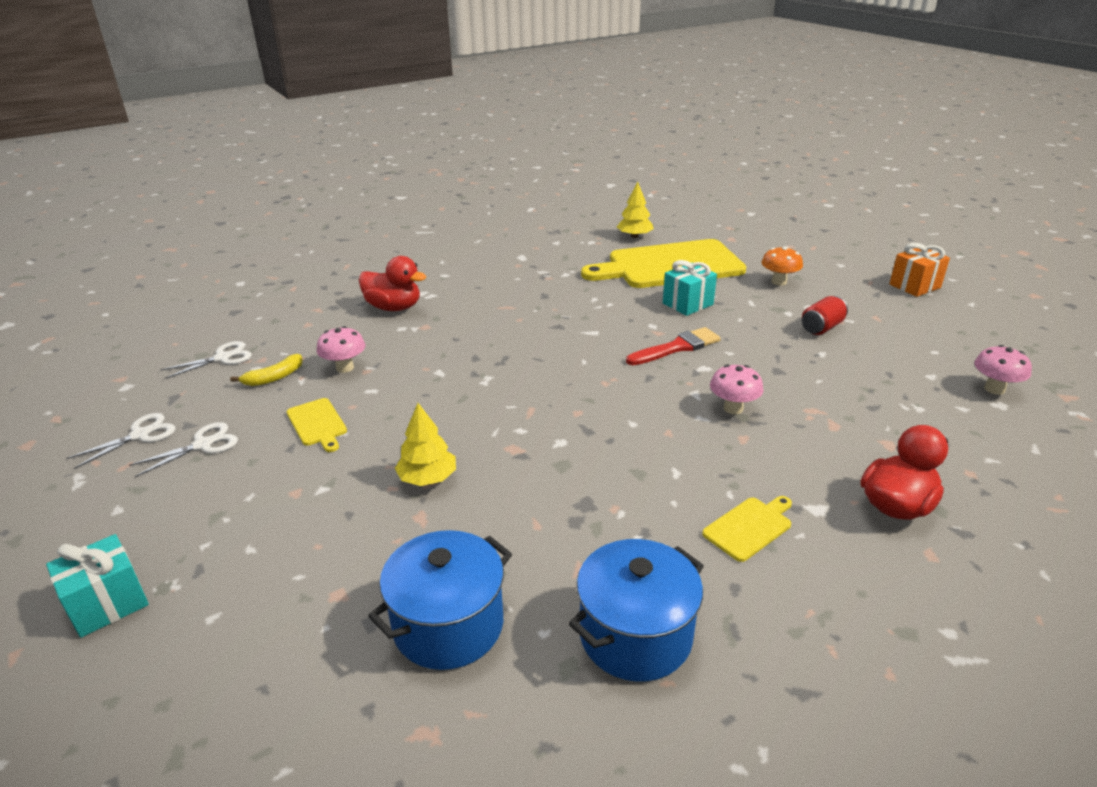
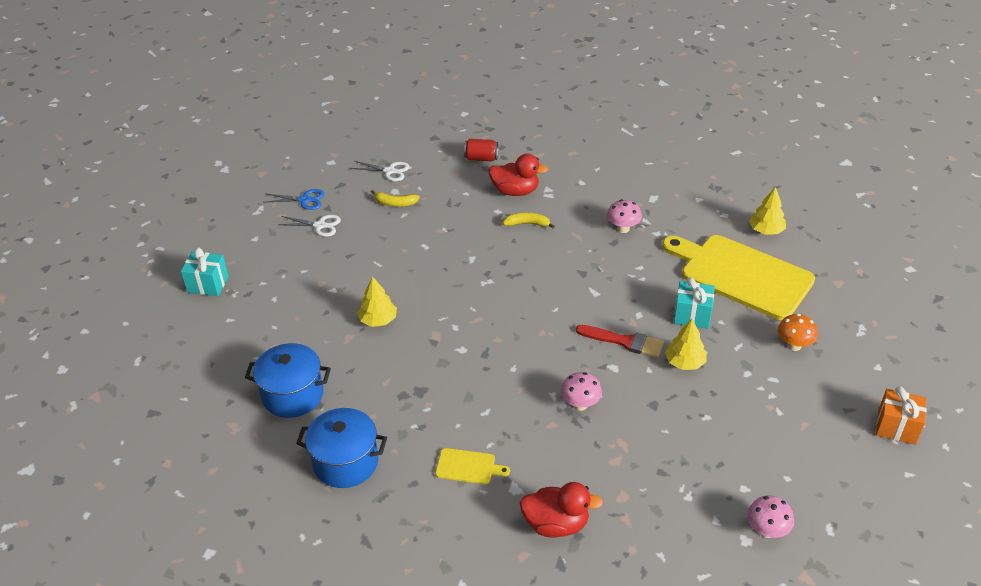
camera: 50 degrees right, 10 degrees up
(140, 435) = (304, 200): white scissors -> blue scissors
(317, 424) = (376, 249): yellow cutting board -> none
(345, 368) = (433, 220): pink mushroom -> pink mushroom (623, 228)
(394, 307) = (515, 191): red duck -> red duck turned 60 degrees counterclockwise
(447, 322) = (527, 224): none -> yellow banana
(741, 332) = (685, 362): none -> yellow tree
(821, 328) = (746, 401): red can -> red can (481, 158)

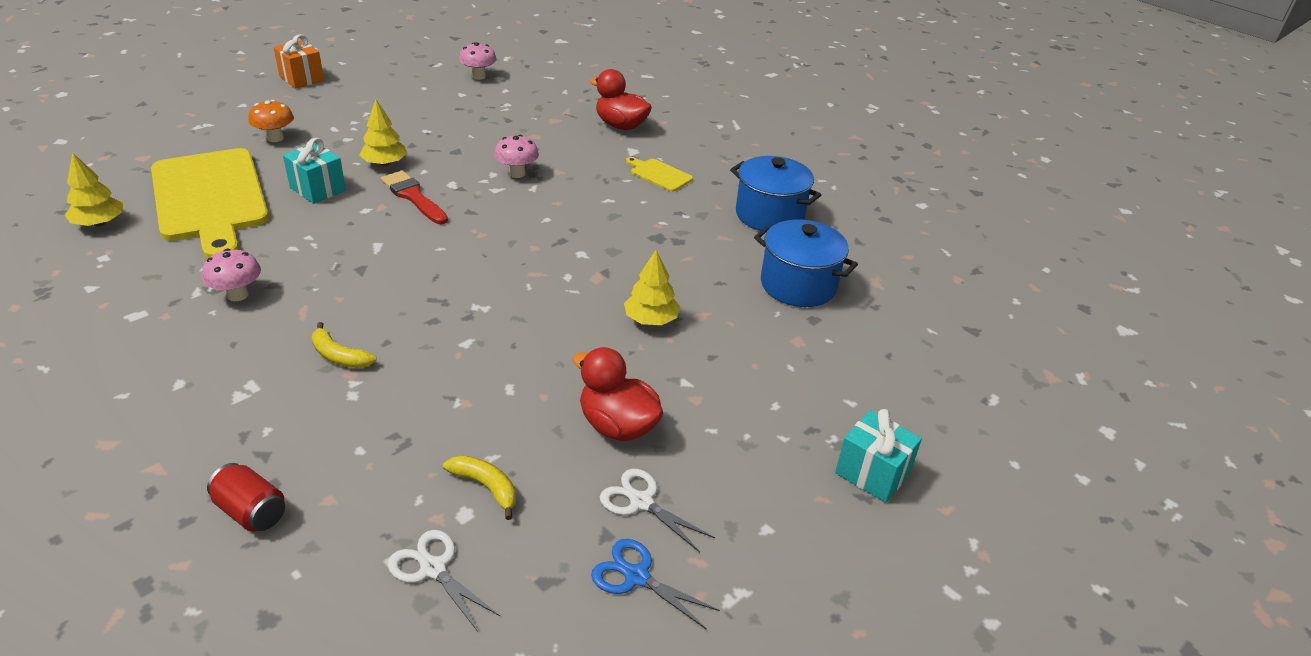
camera: 155 degrees left, 5 degrees down
(515, 191) = (286, 415): red duck -> red duck (617, 426)

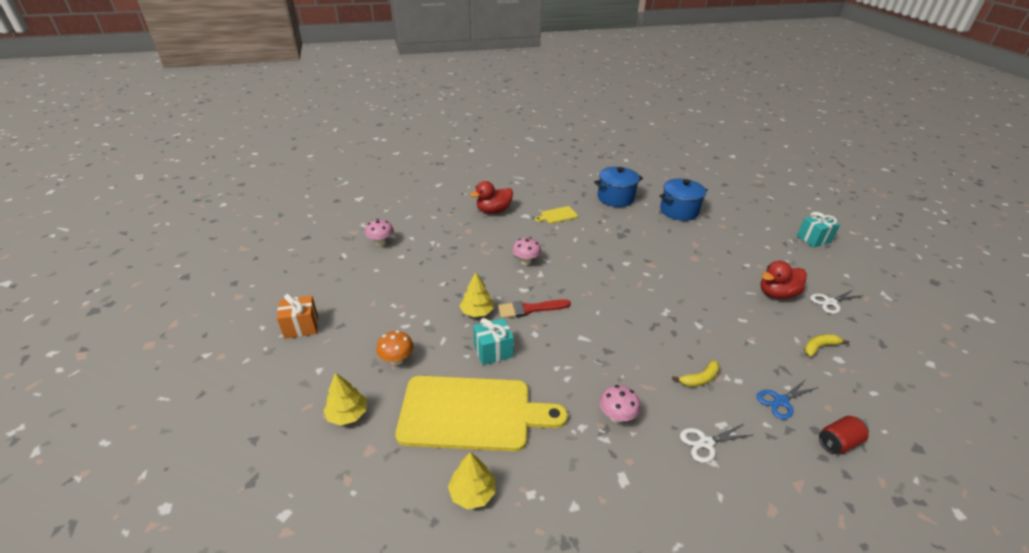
camera: 60 degrees left, 0 degrees up
(433, 568) = (877, 379): white scissors -> white scissors (705, 443)
(636, 576) = (877, 317): blue scissors -> blue scissors (781, 401)
(651, 320) = (694, 259): yellow tree -> yellow tree (347, 414)

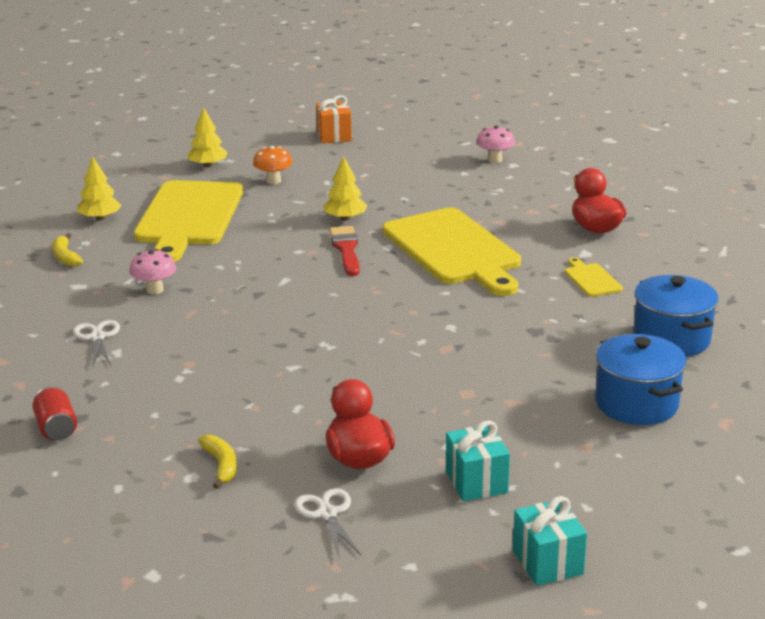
camera: 95 degrees right, 10 degrees down
(493, 351) = (274, 227): turquoise gift -> turquoise gift (476, 482)
(526, 261) = (453, 250): pink mushroom -> yellow cutting board
(699, 379) = (191, 350): yellow banana -> yellow banana (65, 257)
(781, 401) = (134, 402): blue scissors -> none

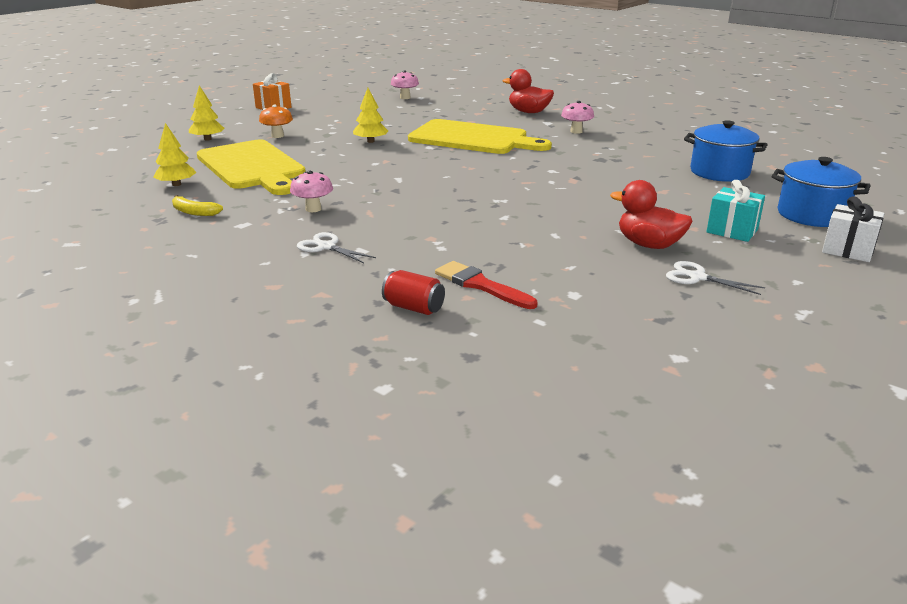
camera: 40 degrees left, 0 degrees up
(221, 465) = (579, 280): yellow banana -> none
(346, 249) = (405, 154): red brush -> red brush (480, 285)
(547, 562) = (848, 250): turquoise gift -> white gift
(591, 279) = (576, 131): yellow cutting board -> pink mushroom
(671, 339) = (671, 143): blue pot -> blue pot (811, 215)

